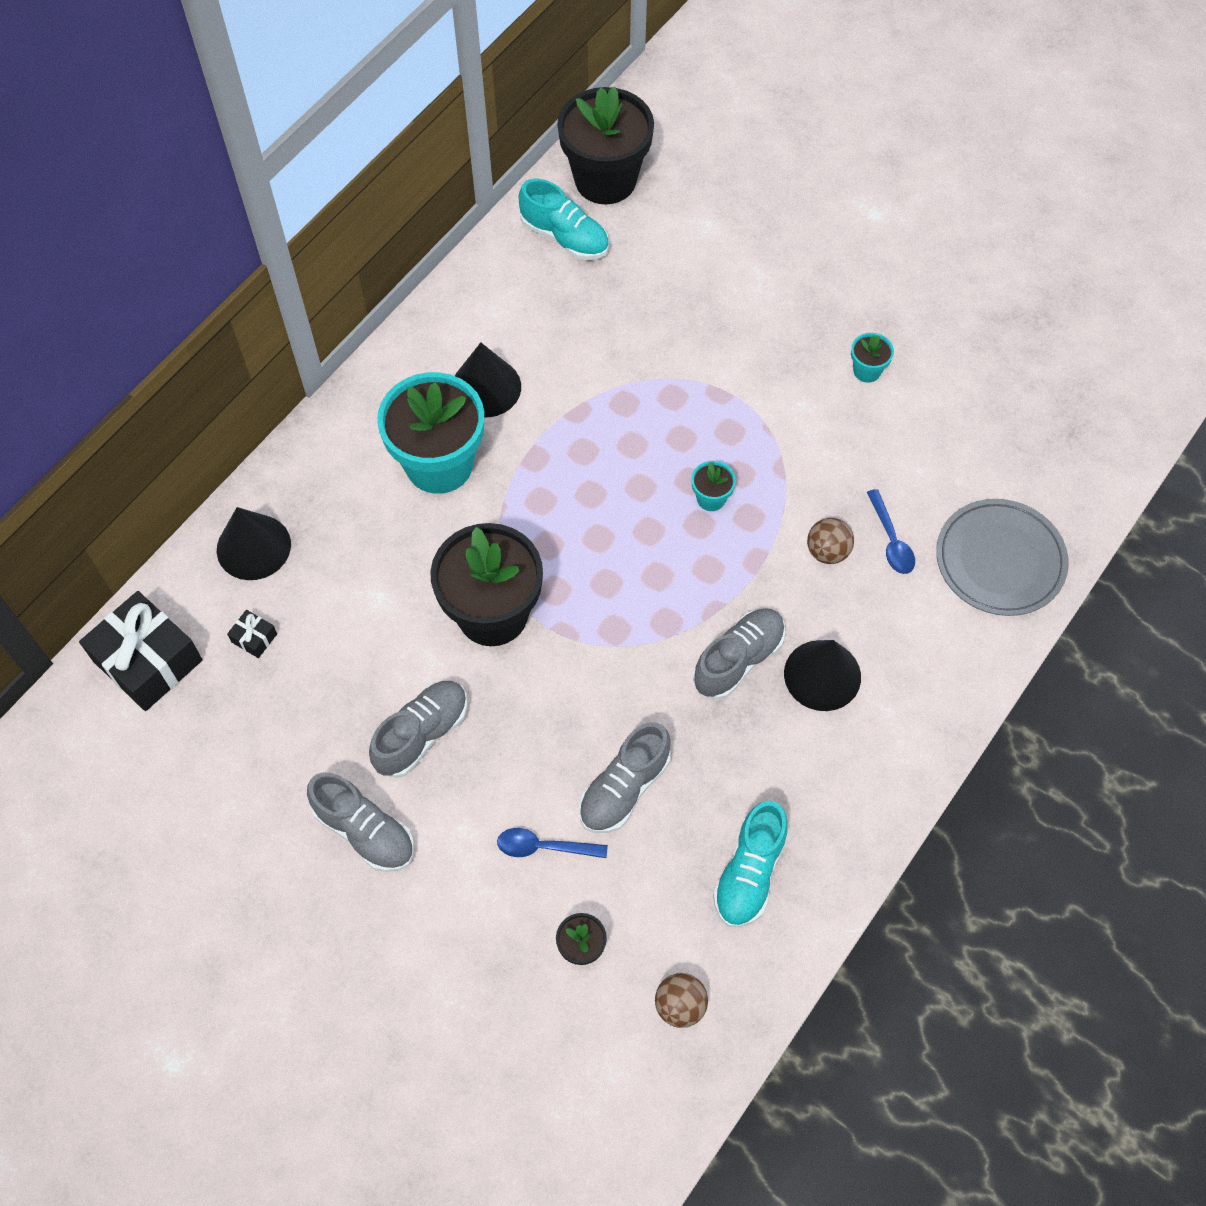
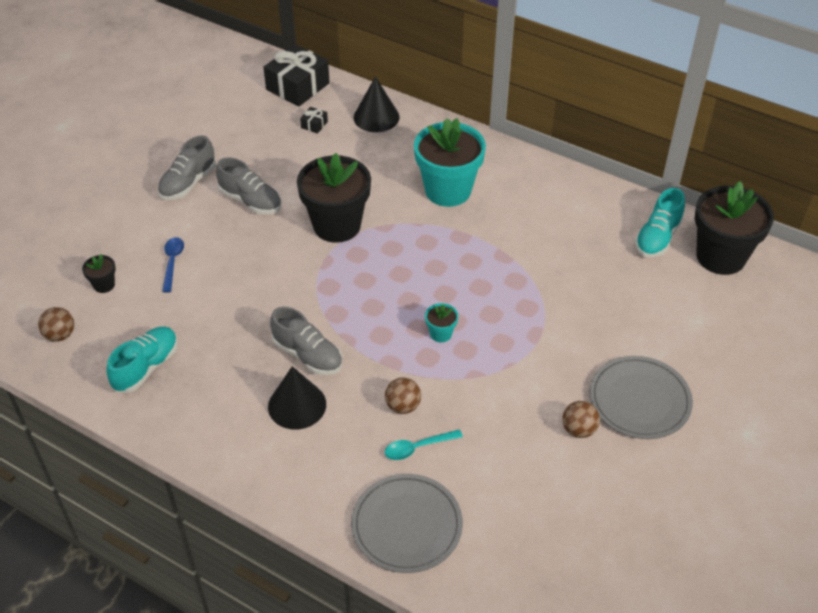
camera: 85 degrees right, 15 degrees down
(486, 387) = (514, 207): black cone -> none
(624, 788) = (211, 299): grey shoe -> none
(749, 873) = (146, 367): turquoise shoe -> turquoise shoe turned 105 degrees clockwise
(825, 304) = (639, 400): none -> grey plate
(867, 371) = (578, 430): turquoise flower pot -> brown ball
(891, 540) = (417, 448): blue spoon -> turquoise spoon

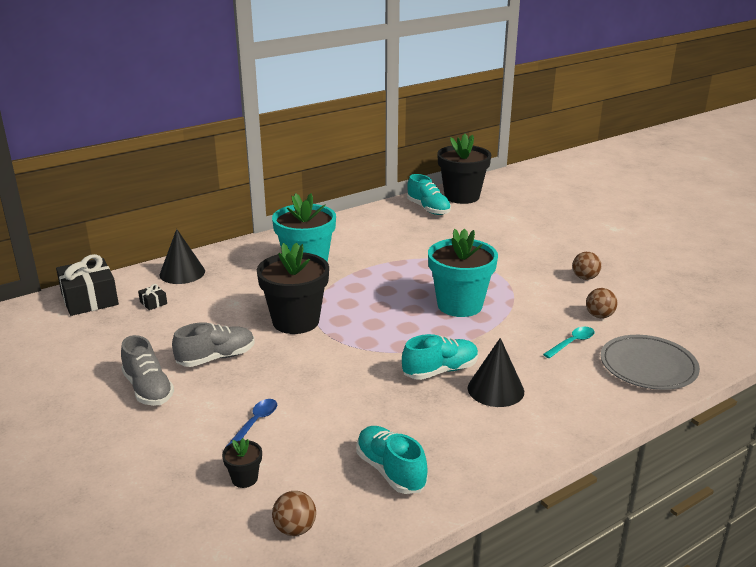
camera: 65 degrees left, 20 degrees down
(172, 262) = (255, 423): blue spoon -> blue spoon turned 90 degrees clockwise
(307, 355) = (440, 371): grey shoe -> turquoise shoe
(403, 406) = (525, 339): brown ball -> brown ball (599, 316)
(417, 448) = (572, 343): turquoise spoon -> turquoise spoon turned 135 degrees counterclockwise
(441, 334) = (459, 305): turquoise flower pot -> turquoise flower pot, size x2.37
(639, 400) = (569, 252): grey plate -> none

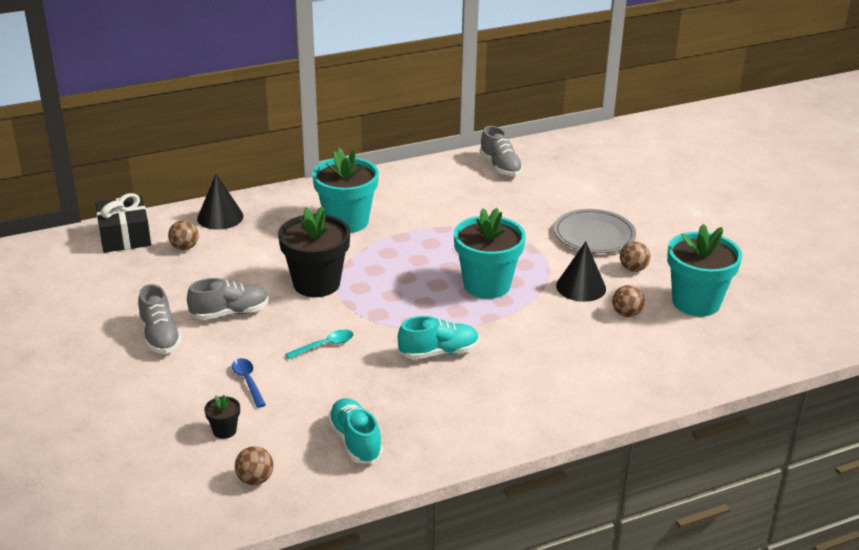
camera: 10 degrees right, 5 degrees up
(153, 303) = (184, 247): black gift -> brown ball
(255, 423) = (248, 381): blue spoon -> blue spoon turned 60 degrees counterclockwise
(428, 209) = (500, 167): turquoise shoe -> grey shoe
(462, 196) = (544, 154): black flower pot -> none
(495, 389) = (484, 378): black cone -> black cone (581, 287)
(572, 343) = (583, 339): turquoise spoon -> turquoise spoon (325, 345)
(648, 366) = (648, 373): grey plate -> grey plate (594, 235)
(655, 299) = (696, 302): none -> turquoise flower pot

